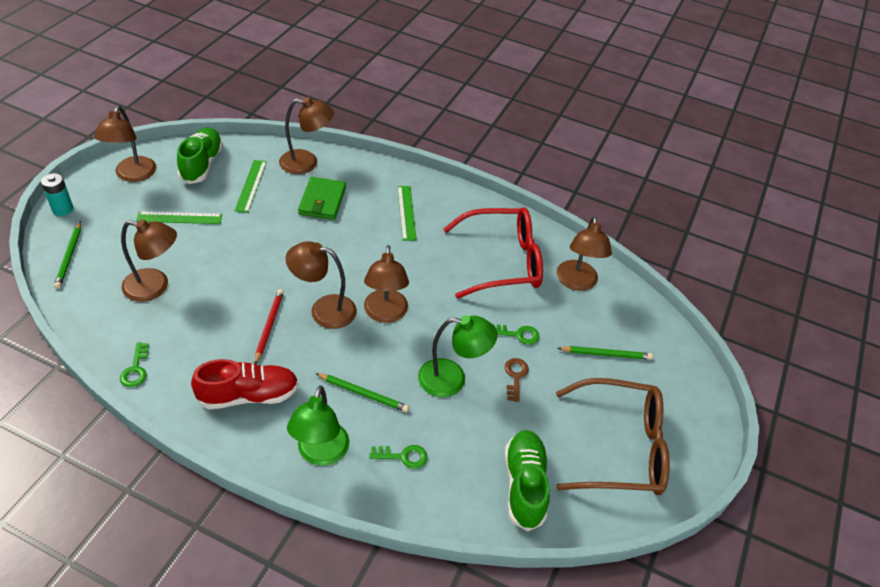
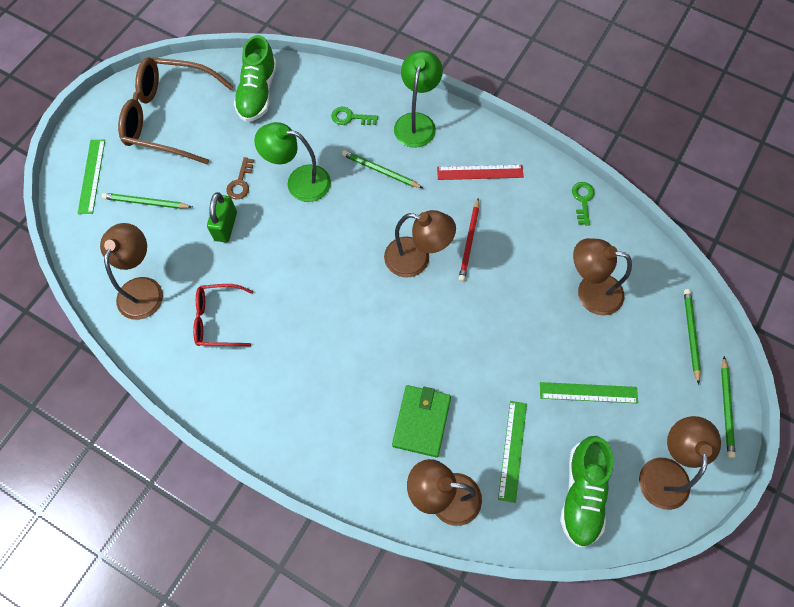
camera: 170 degrees left, 20 degrees up
(62, 209) = (726, 408): turquoise battery -> green pencil
(248, 395) = (480, 172): red shoe -> red ruler
(385, 314) = (355, 253): brown lamp -> none
(406, 212) = (318, 399): green ruler -> green ruler (91, 176)
(503, 261) = (217, 319): red glasses -> red glasses, size x0.56
(518, 334) = (225, 226): green key -> green padlock

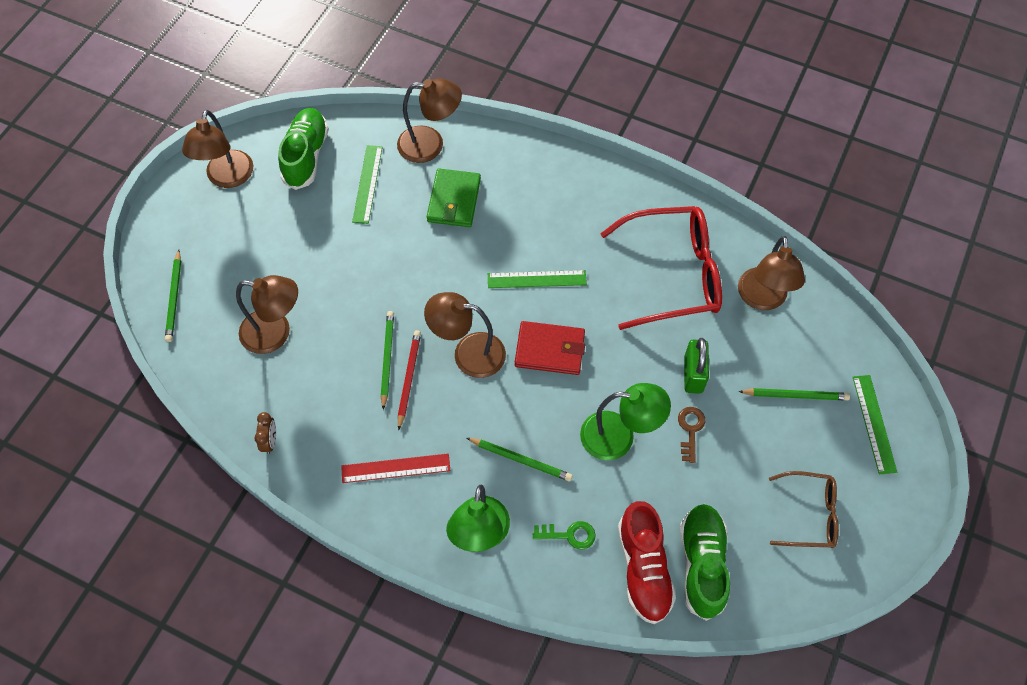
camera: 175 degrees right, 5 degrees down
(168, 117) = (809, 514): brown glasses -> brown glasses, size x0.56
(217, 319) = (673, 274): red glasses -> red glasses, size x1.80
(300, 93) = (643, 568): none -> red shoe
(344, 257) = (550, 350): none -> red wallet
(583, 200) = (270, 441): green key -> brown clock
(588, 392) = (290, 236): green ruler -> green ruler (537, 279)
(726, 408) = (155, 232): green pencil -> green pencil (387, 359)

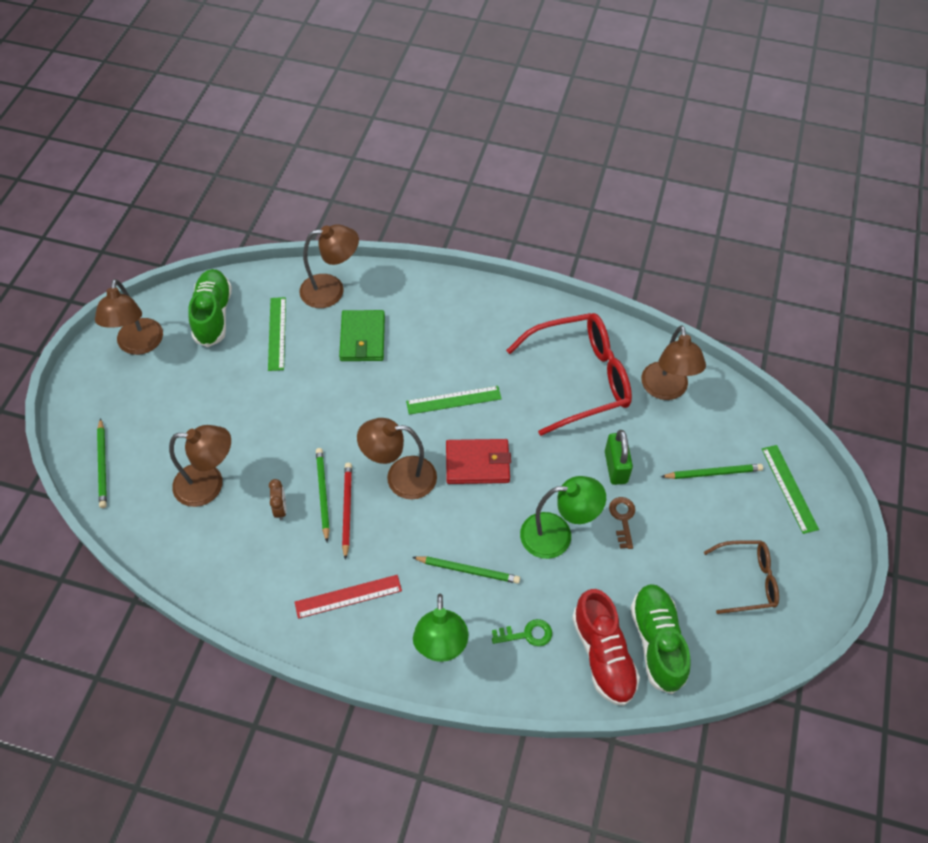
camera: 10 degrees left, 5 degrees down
(270, 441) = (220, 589): brown clock -> brown clock (280, 509)

